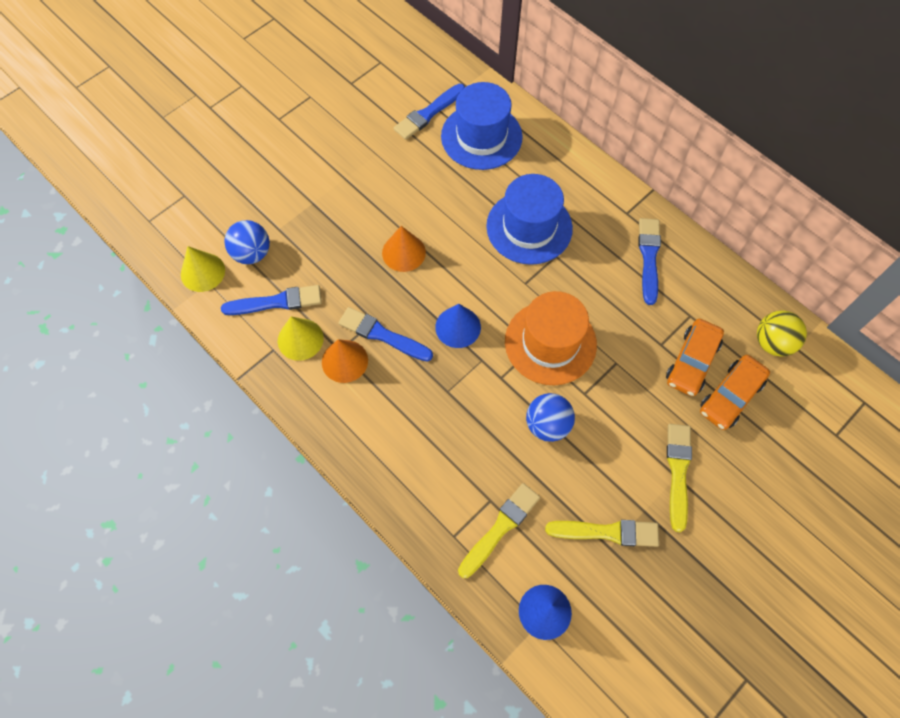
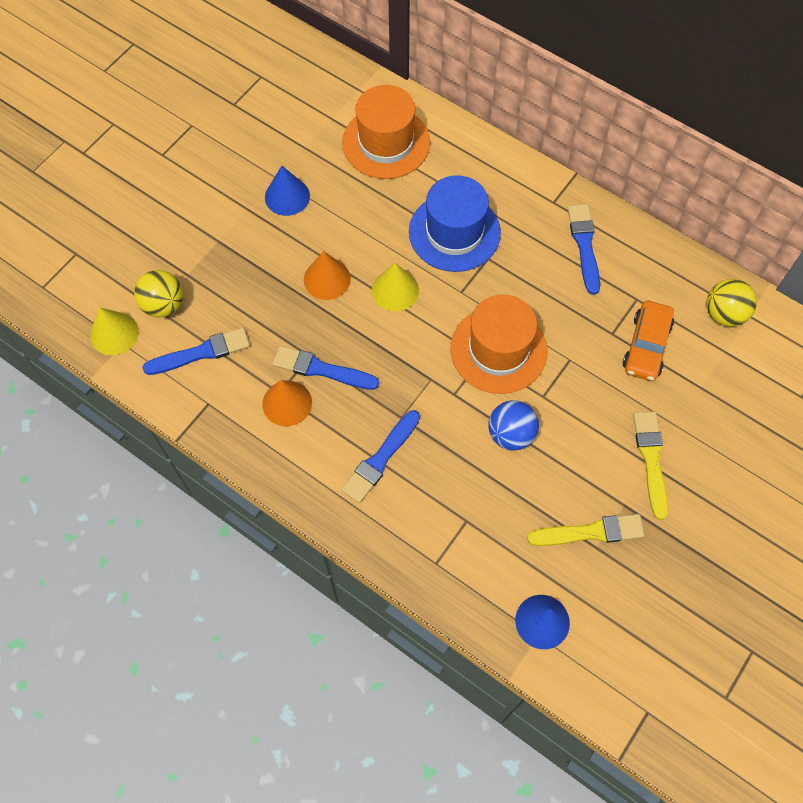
camera: 10 degrees left, 0 degrees up
(252, 253) = (164, 305): blue ball -> yellow ball
(300, 339) = (235, 388): yellow cone -> yellow cone (395, 290)
(429, 113) = (324, 125): blue brush -> blue brush (380, 458)
(458, 327) = (399, 348): blue cone -> blue cone (287, 196)
(481, 136) = (386, 143): blue hat -> orange hat
(500, 528) = (481, 547): yellow brush -> none
(730, 396) = (691, 375): orange car -> none

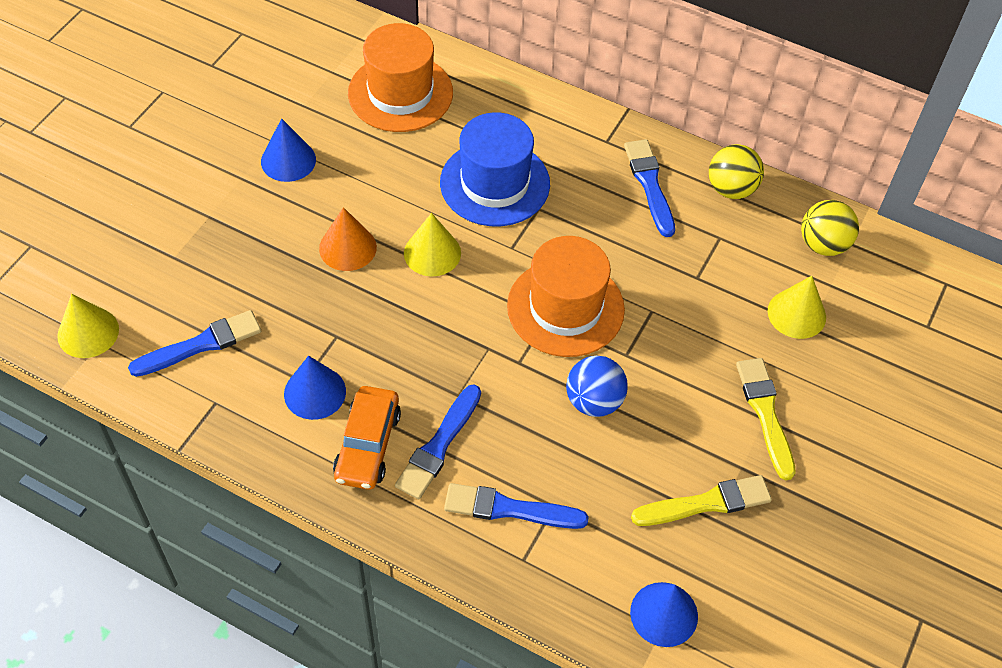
camera: 10 degrees left, 10 degrees down
(164, 305) = (148, 294): yellow ball -> yellow ball (731, 189)
(287, 403) = (315, 392): orange cone -> blue cone
(322, 369) = (354, 350): blue brush -> blue brush (510, 509)
(646, 346) = (739, 288): orange car -> orange car (367, 445)
(691, 374) = (796, 314): none -> yellow cone

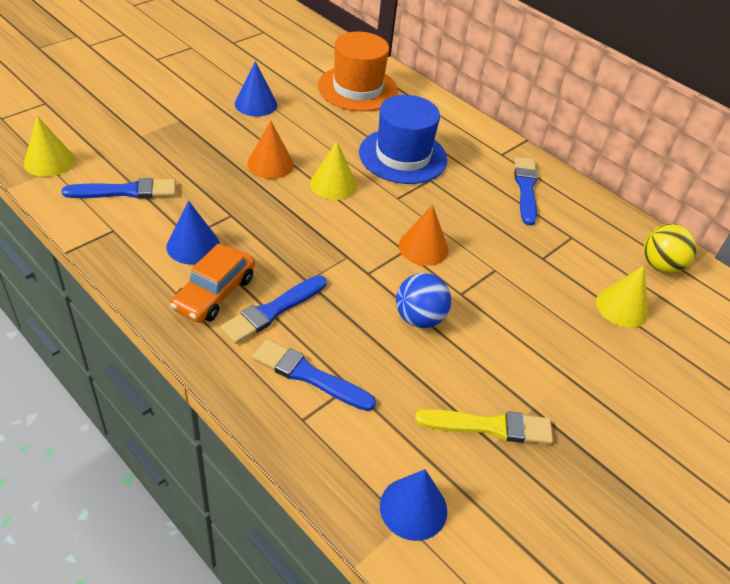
camera: 15 degrees right, 10 degrees down
(565, 308) = (423, 247): orange hat -> orange cone
(731, 189) = (592, 208): yellow ball -> none
(765, 414) = (569, 373): yellow brush -> none

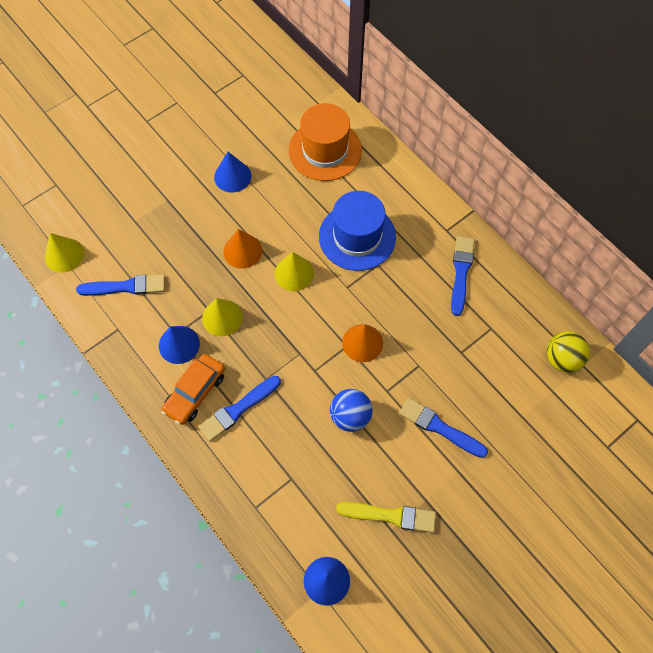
camera: 10 degrees right, 20 degrees up
(310, 376) = (263, 470): blue brush -> blue brush (440, 428)
(622, 307) = (517, 404): yellow cone -> yellow cone (222, 317)

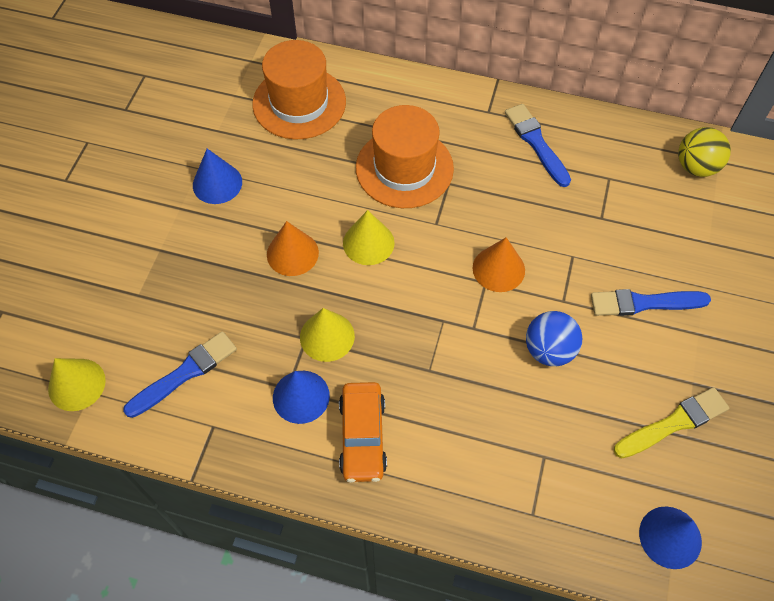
camera: 35 degrees left, 5 degrees down
(238, 409) = (426, 422): blue brush -> none
(357, 236) = (404, 168): blue hat -> orange hat

